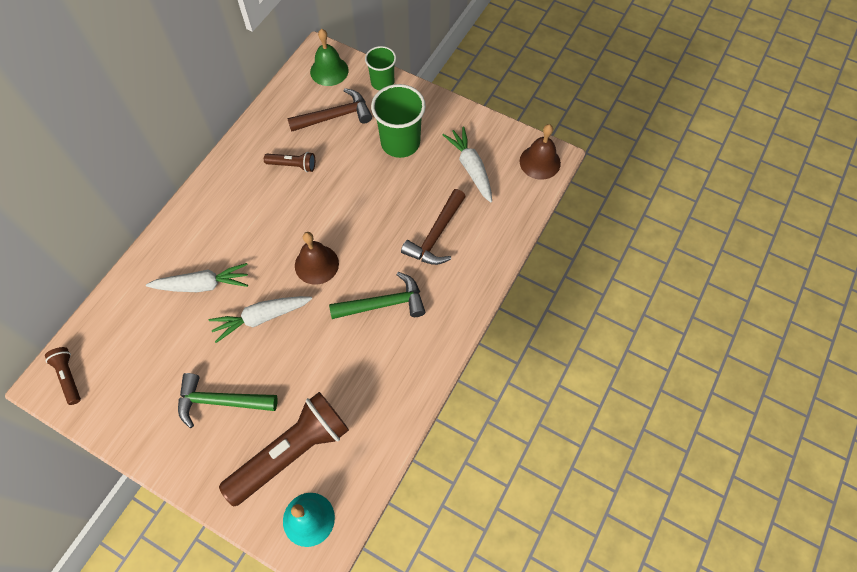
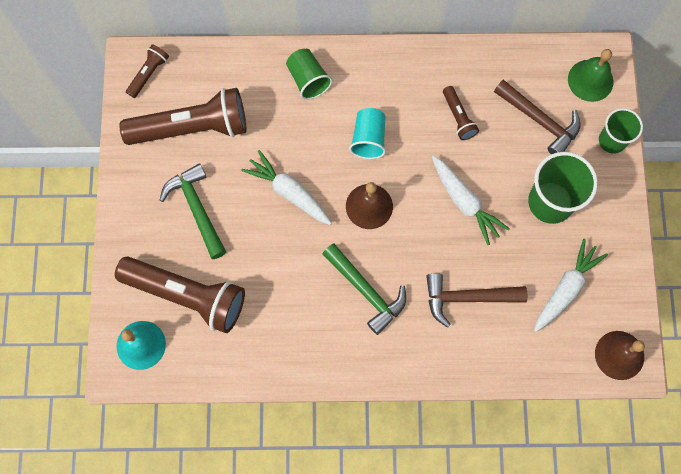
camera: 60 degrees right, 10 degrees up
(146, 366) = (192, 128): none -> brown flashlight
(179, 252) = (308, 80): none -> green cup
(203, 285) = (290, 121): white carrot -> white carrot (465, 202)
(262, 235) = (368, 139): none -> turquoise cup

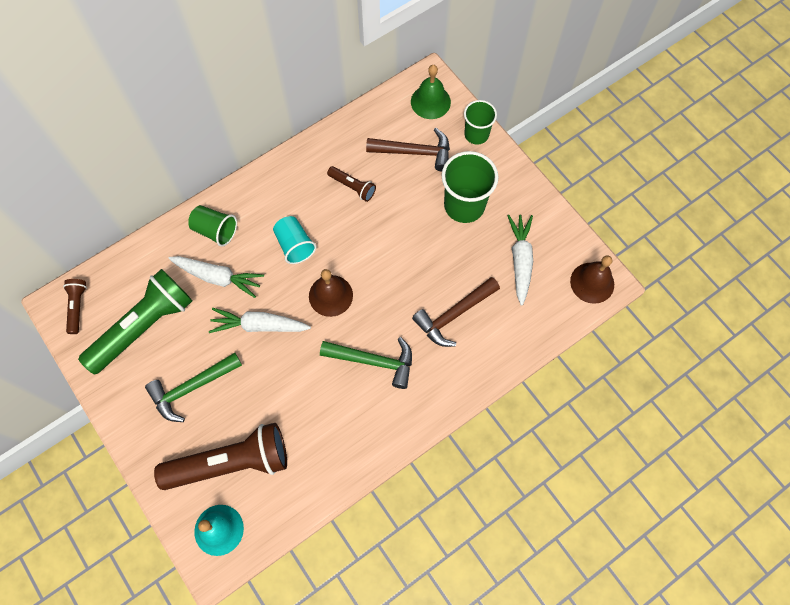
camera: 35 degrees left, 5 degrees down
(192, 128) = (144, 326): brown flashlight -> green flashlight
(197, 209) = (192, 388): green hammer -> green hammer turned 60 degrees counterclockwise
(465, 202) = (402, 246): white carrot -> white carrot (218, 277)

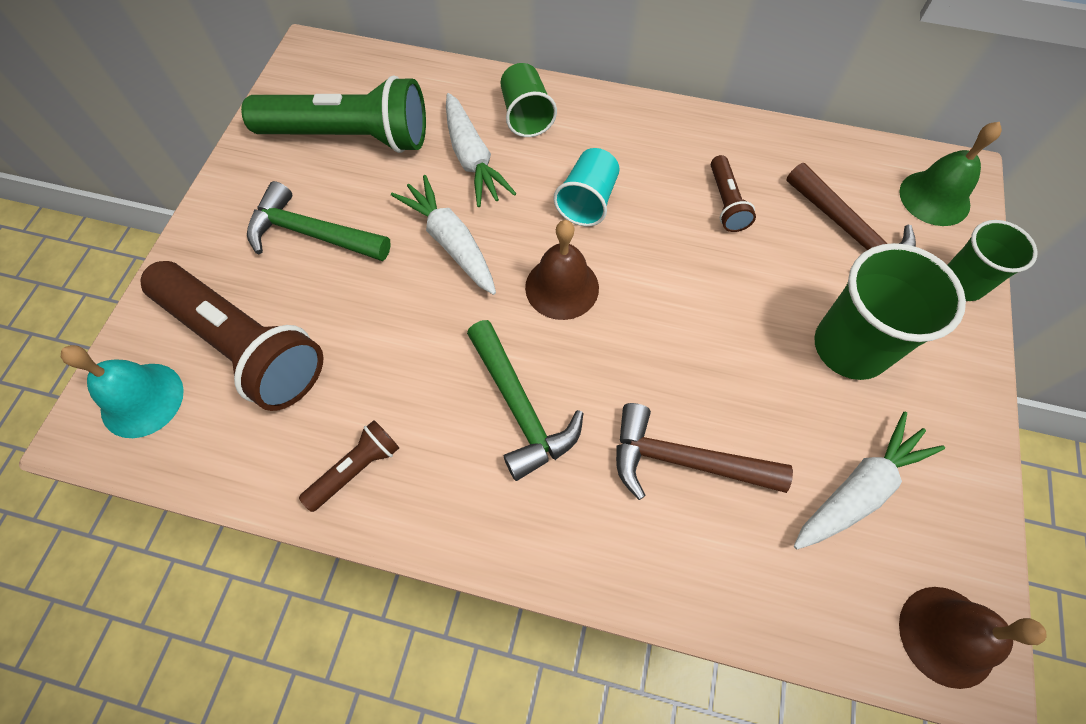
camera: 50 degrees right, 5 degrees down
(77, 307) = (322, 68): brown flashlight -> brown flashlight (356, 469)

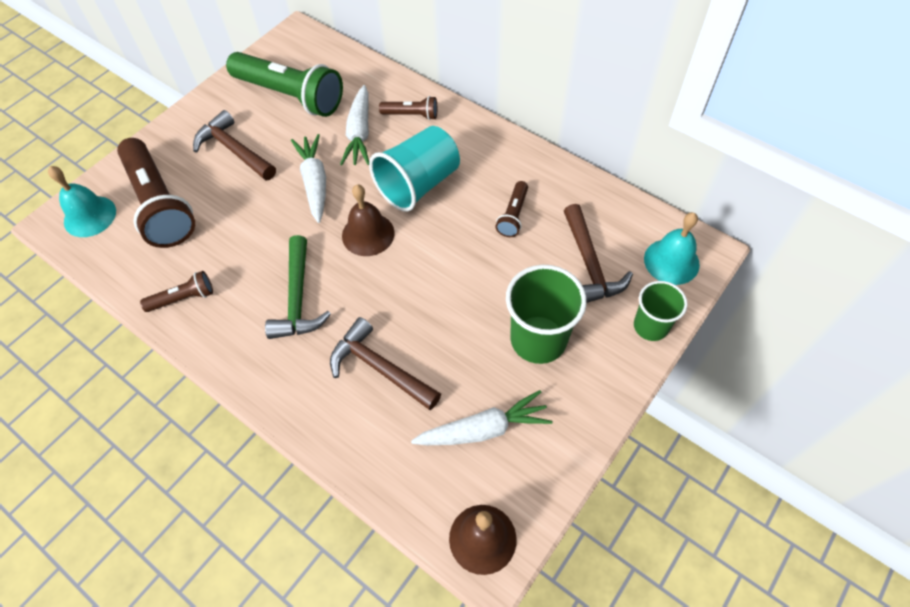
camera: 25 degrees right, 5 degrees down
(312, 234) = (234, 150): green hammer -> brown hammer
(526, 116) = (411, 115): green cup -> brown flashlight
(587, 201) = (418, 184): turquoise cup -> turquoise cup, size x1.60
(934, 198) = (671, 261): green bell -> turquoise bell

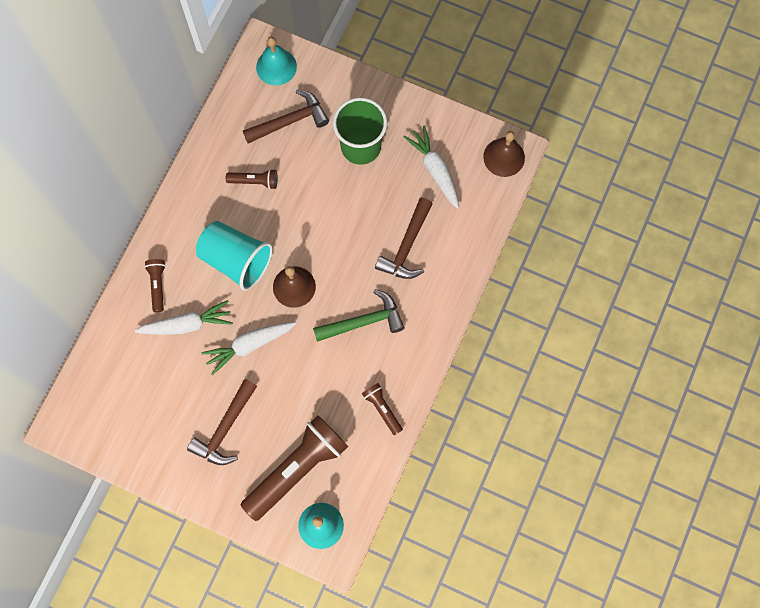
camera: 105 degrees left, 15 degrees up
(290, 96) = (149, 401): green flashlight -> none
(650, 326) = (334, 76): green cup -> none

